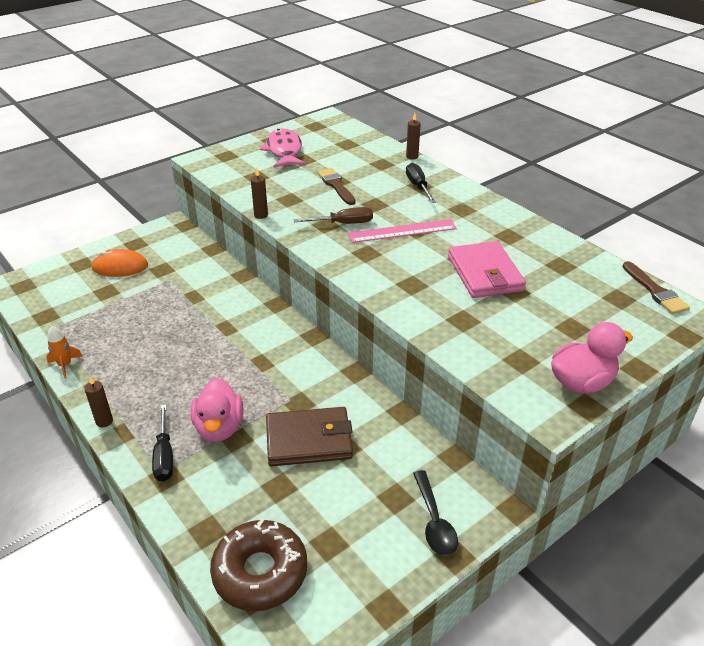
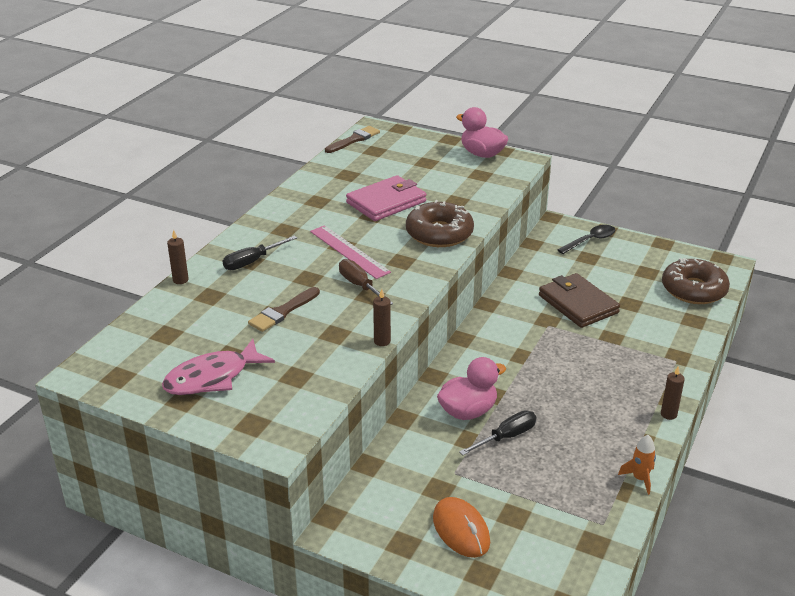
camera: 115 degrees left, 5 degrees down
(164, 456) = (663, 365): black screwdriver -> black screwdriver (506, 437)
(219, 427) = (610, 349): pink duck -> pink duck (468, 411)
(400, 287) = (439, 233): none -> brown donut

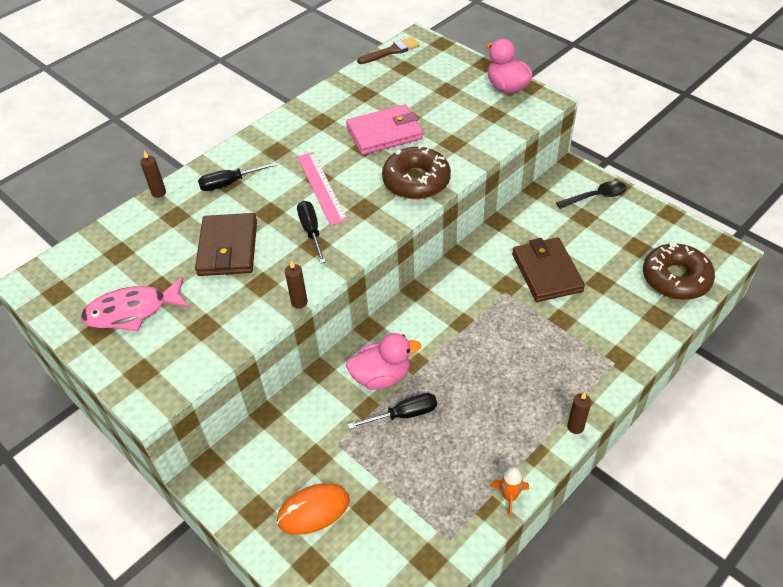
camera: 20 degrees right, 15 degrees up
(282, 312) = (228, 248): brown brush -> brown wallet
(360, 286) = (311, 231): brown screwdriver -> black screwdriver
(461, 530) = (313, 510): orange mouse -> orange mouse turned 75 degrees clockwise

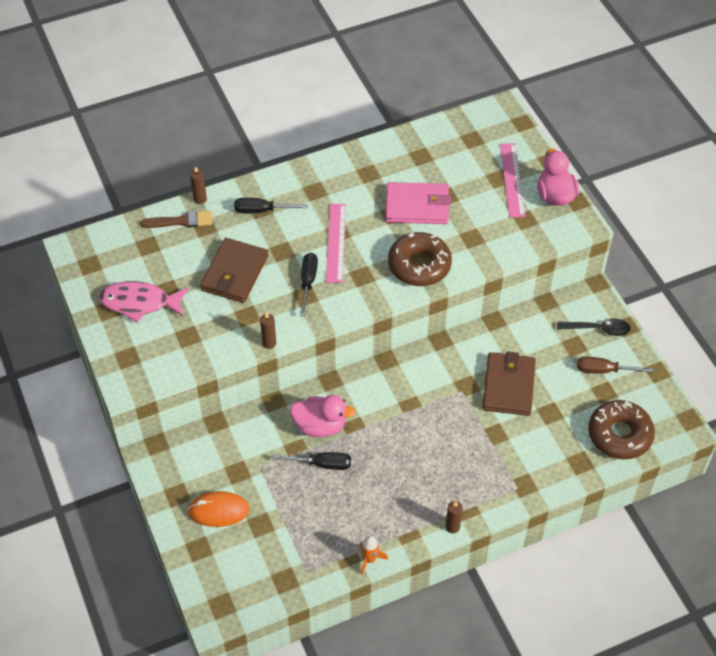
camera: 20 degrees right, 5 degrees up
(391, 51) = (470, 116): brown brush -> brown brush (181, 221)
(460, 87) = (512, 180): none -> pink ruler
(624, 229) = (604, 370): none -> brown screwdriver

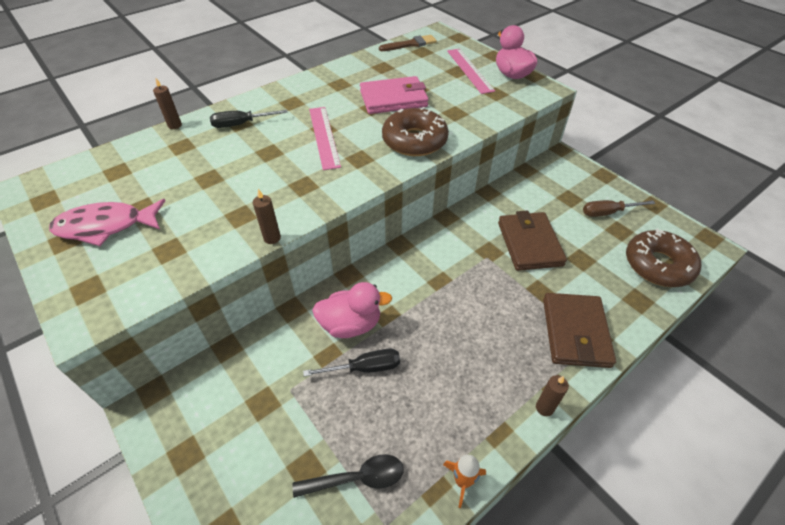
camera: 15 degrees left, 5 degrees down
(181, 221) = (155, 145): brown brush -> brown brush (410, 44)
(218, 510) = (245, 463): orange mouse -> none
(234, 273) = (220, 179): brown wallet -> brown wallet (575, 332)
(308, 282) = (303, 173): black screwdriver -> none
(598, 329) = (582, 182): black spoon -> black spoon (357, 478)

